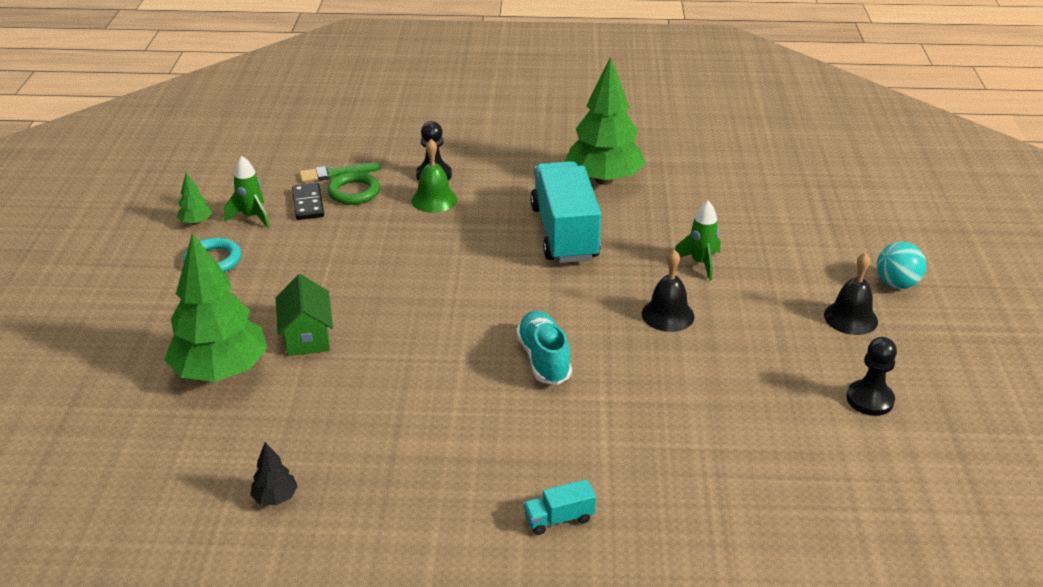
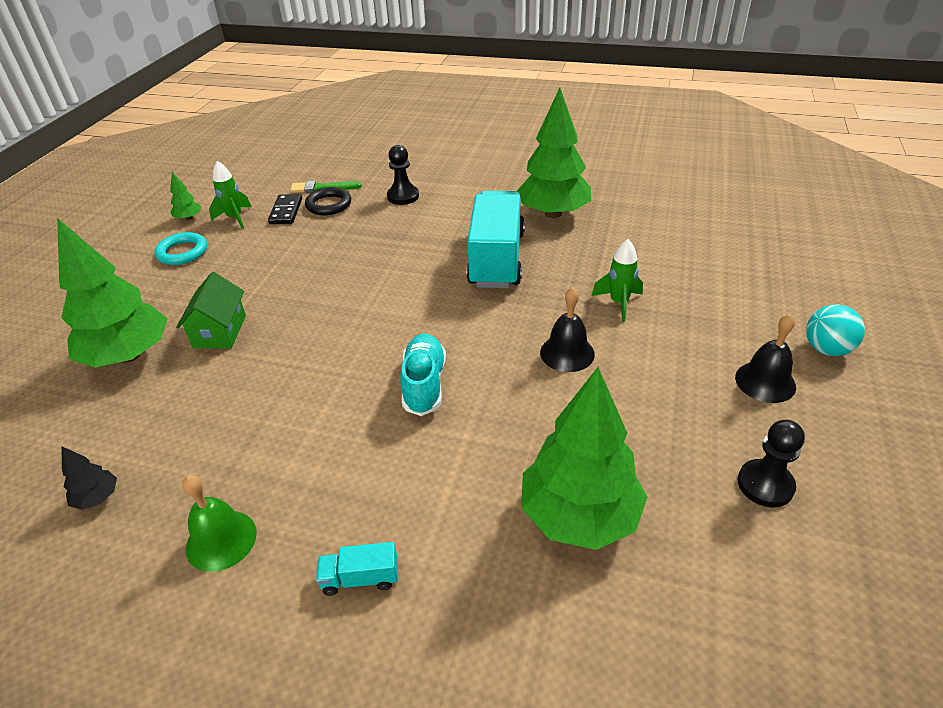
camera: 15 degrees right, 5 degrees up
(354, 192) = (329, 205): green ring -> black ring
(434, 200) = (393, 217): green bell -> green bell (221, 540)
(726, 445) = (579, 515): none -> green tree

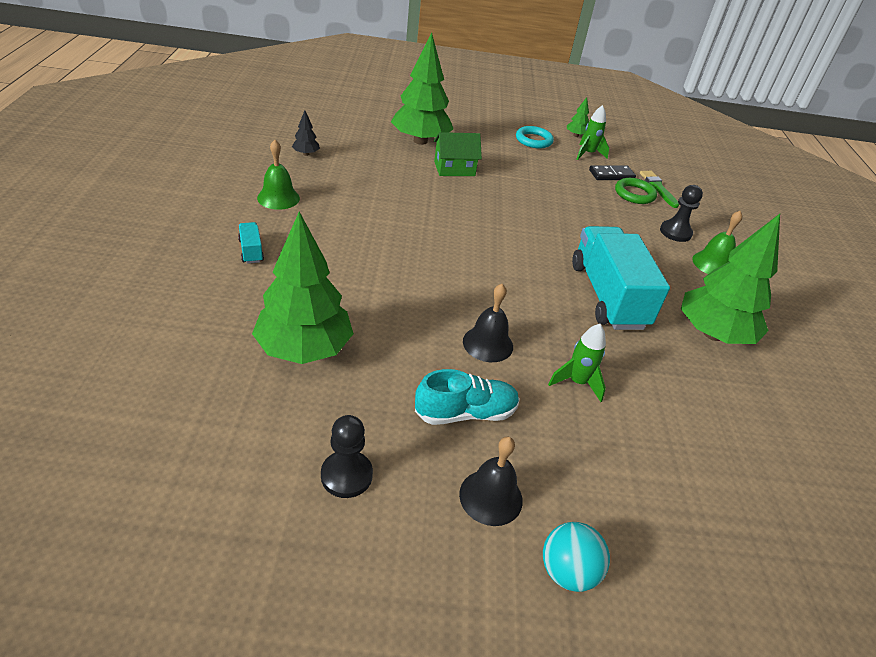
camera: 70 degrees right, 0 degrees up
(329, 205) = (634, 194): black ring -> green ring
(424, 384) = (426, 263): turquoise shoe -> turquoise shoe (465, 413)
(456, 188) = (713, 264): none -> green bell
(496, 259) = (607, 296): turquoise truck -> turquoise truck turned 90 degrees counterclockwise

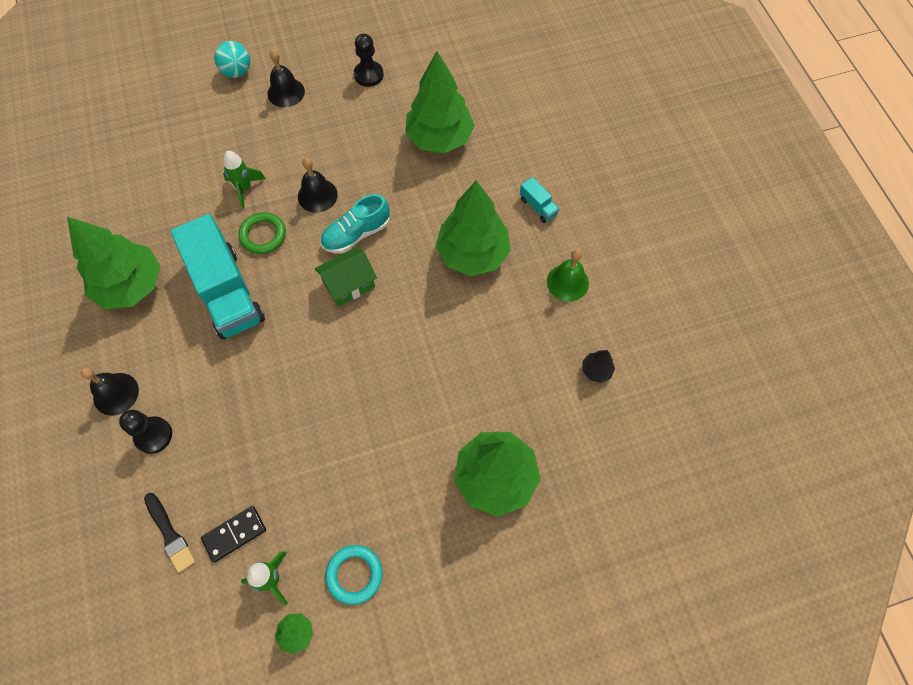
camera: 165 degrees right, 25 degrees up
(348, 241) = (473, 254): none -> green tree
(454, 169) = (430, 433): green house -> green house (349, 284)
(465, 413) = (316, 135): turquoise shoe -> turquoise shoe (356, 234)
(634, 194) = (202, 499): green ring -> green ring (263, 235)
(658, 188) = (170, 534): green brush -> black brush
(713, 264) = (116, 393): green bell -> black bell

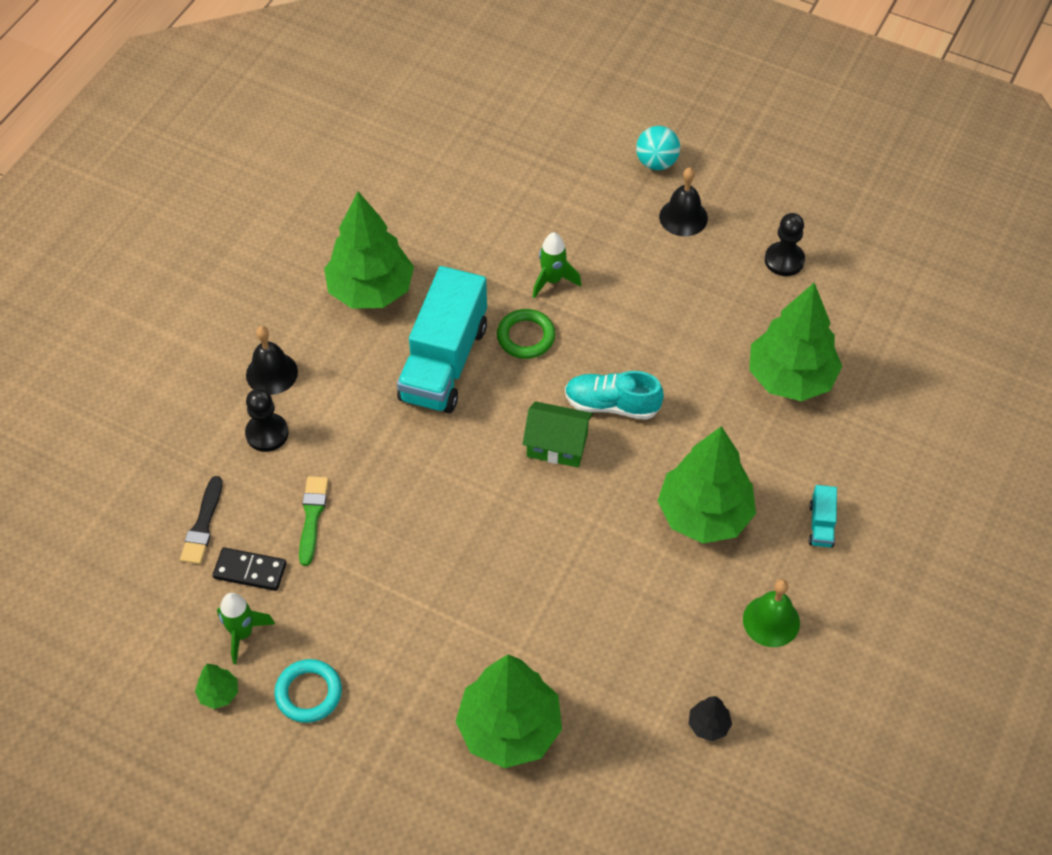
camera: 45 degrees right, 10 degrees down
(240, 461) = (312, 516): none -> green brush
(317, 195) = (612, 339): black bell -> none

